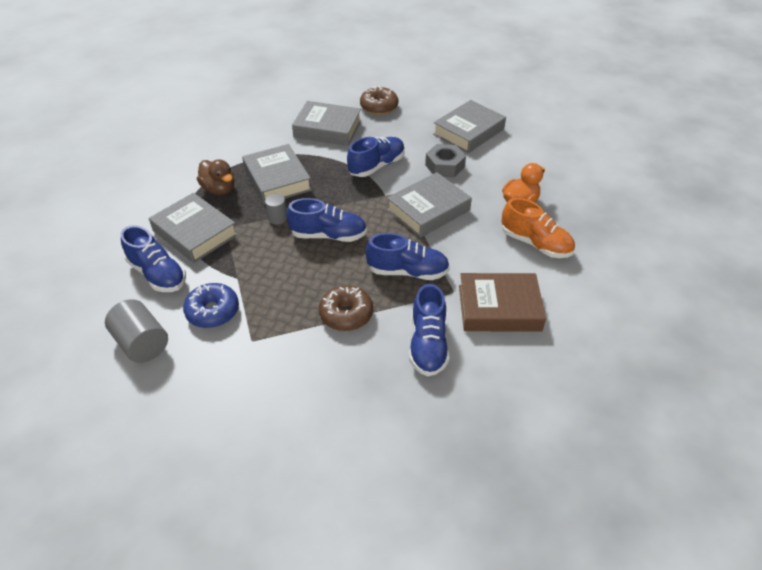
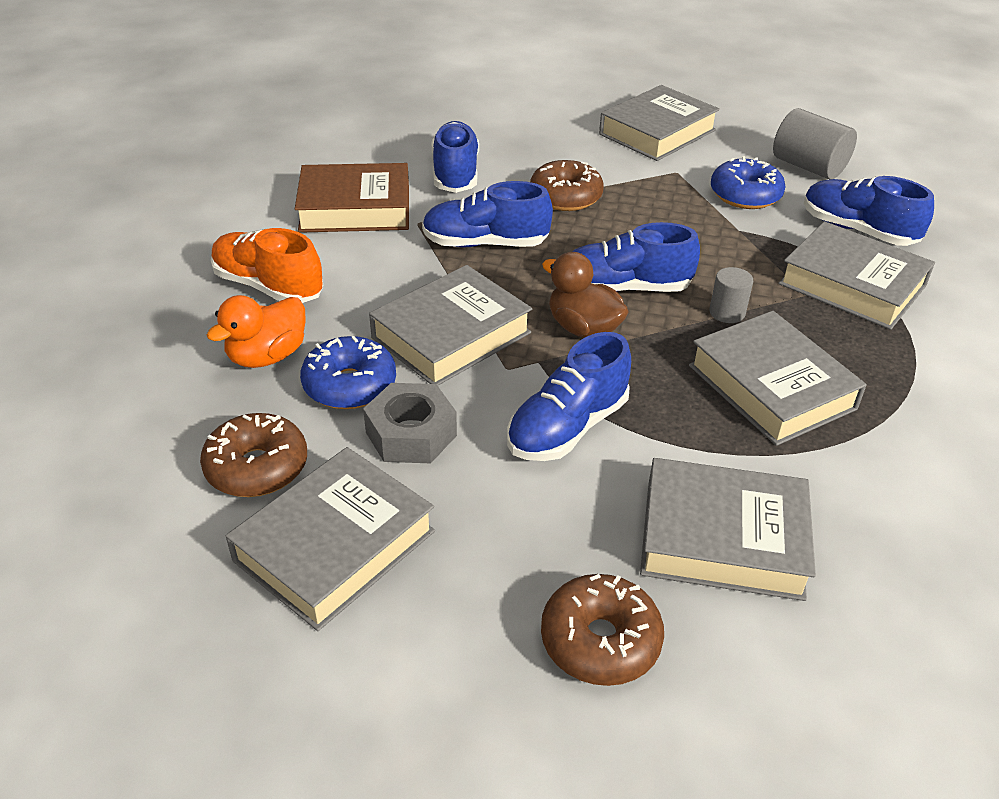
camera: 175 degrees right, 5 degrees down
(219, 189) = (873, 361): brown duck -> brown duck (583, 328)
(244, 398) = (657, 132): none -> grey book
(475, 187) = (350, 385): none -> blue donut
(506, 156) = (257, 467): none -> brown donut

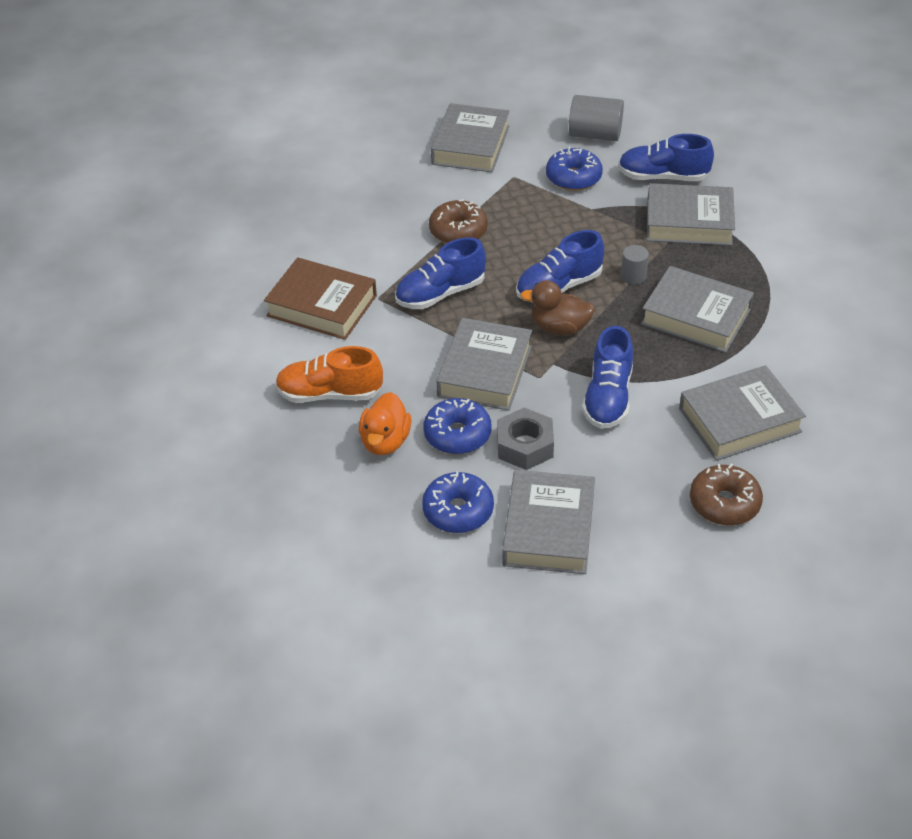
camera: 30 degrees left, 5 degrees up
(257, 467) = (458, 510): brown donut -> blue donut
(355, 208) = (322, 306): brown book -> brown book turned 60 degrees clockwise
(455, 174) = (363, 245): blue shoe -> none

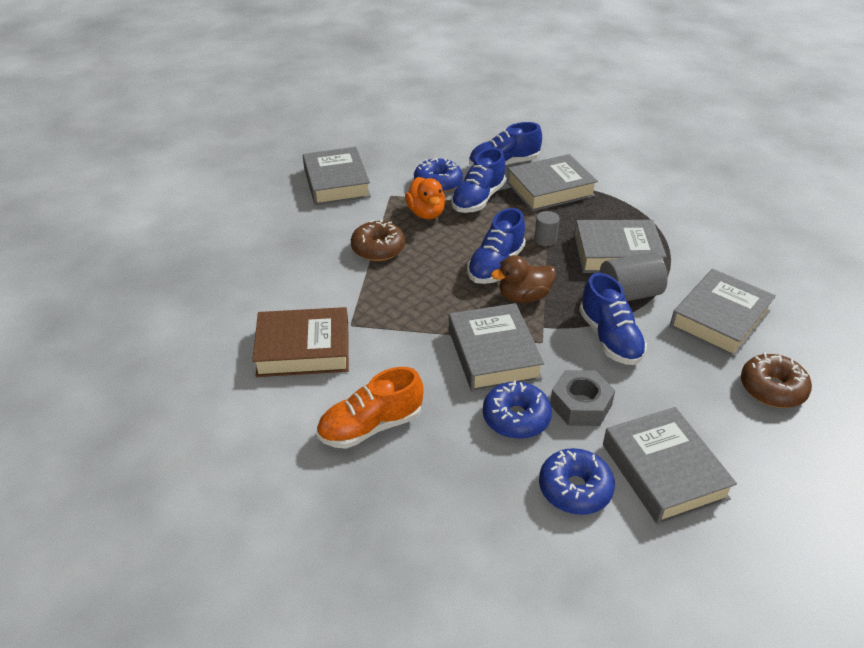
camera: 30 degrees left, 5 degrees down
(385, 441) = (457, 451): orange duck -> orange duck (426, 213)
(440, 293) = (403, 303): blue shoe -> blue shoe (478, 199)
(595, 134) = (428, 150): grey cylinder -> grey cylinder (629, 294)

